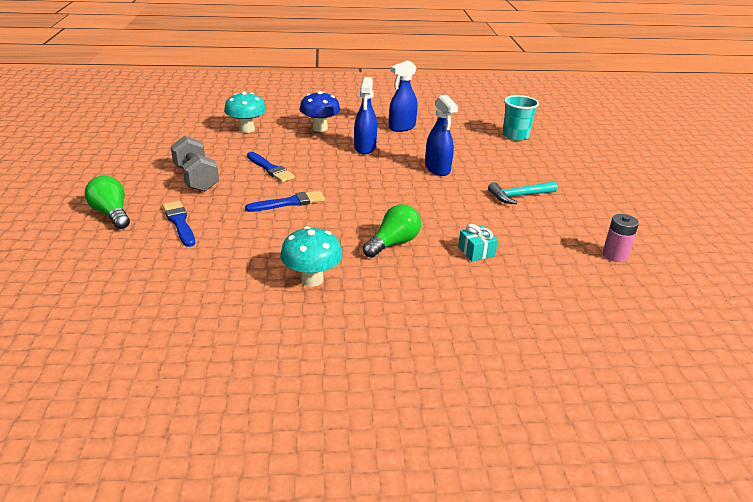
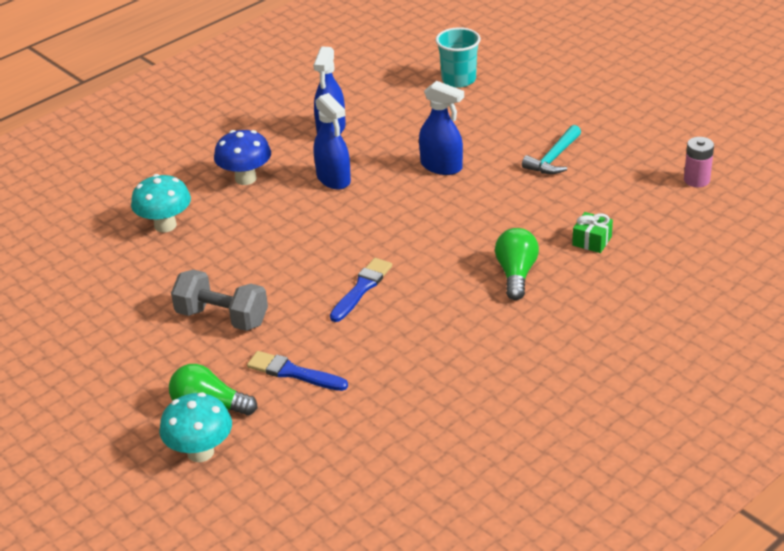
camera: 35 degrees left, 5 degrees up
(270, 169) = (279, 261): blue brush -> none
(312, 279) = (500, 350): turquoise mushroom -> turquoise mushroom (200, 452)
(476, 251) = (592, 241): turquoise gift -> green gift

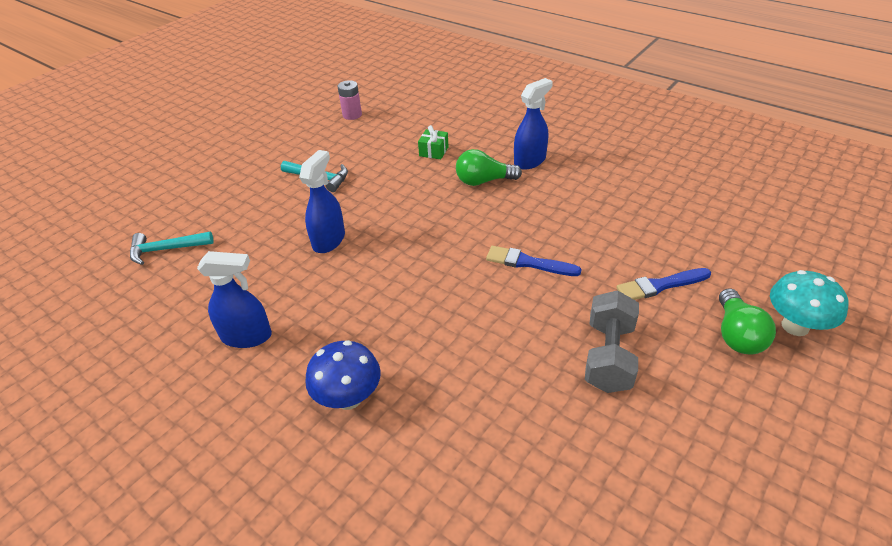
camera: 100 degrees left, 5 degrees up
(165, 225) = (457, 462): turquoise mushroom -> none
(293, 373) = (660, 285): blue brush -> blue brush turned 60 degrees clockwise
(333, 179) = (350, 315): blue spray bottle -> blue spray bottle (530, 161)
(458, 80) = (166, 249): turquoise cup -> turquoise hammer

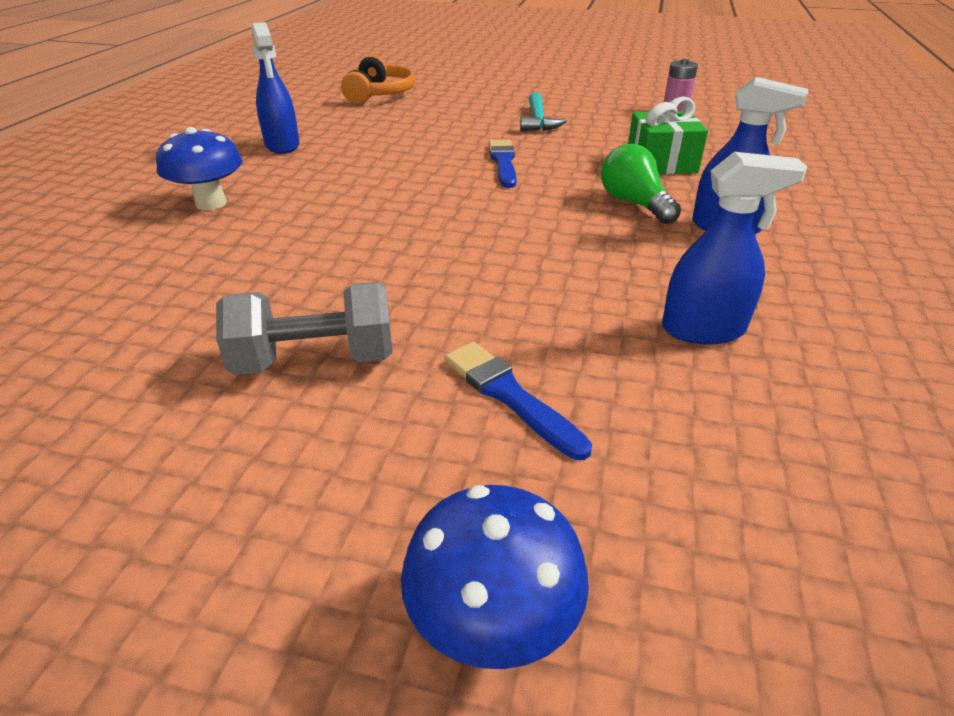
camera: 65 degrees right, 5 degrees down
(166, 249) = (379, 94): turquoise hammer -> orange headphones
(329, 240) = (439, 146): blue spray bottle -> blue spray bottle (703, 329)
(434, 151) = (661, 163): green gift -> green gift, size x1.66
(528, 263) = (483, 264): blue brush -> blue brush (503, 162)
(737, 335) = (422, 514): green light bulb -> none
(795, 326) = (493, 623): turquoise mushroom -> blue mushroom

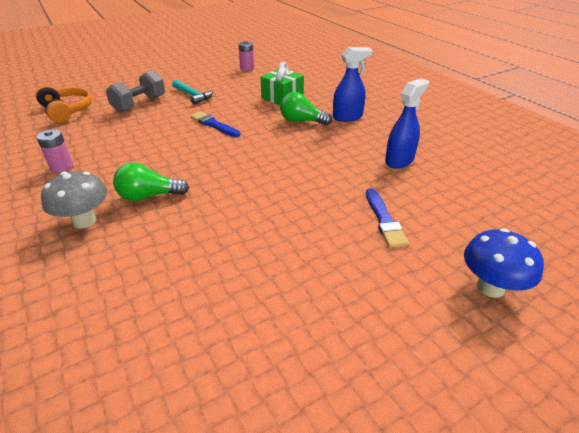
camera: 45 degrees left, 0 degrees up
(211, 203) = (84, 221): blue mushroom -> grey mushroom
(282, 145) = (62, 167): blue spray bottle -> pink battery
(299, 208) = (149, 196): none -> green light bulb
(315, 360) = (296, 256): grey dumbbell -> grey dumbbell (139, 104)
(509, 395) = (384, 220): blue brush -> blue brush turned 105 degrees counterclockwise

